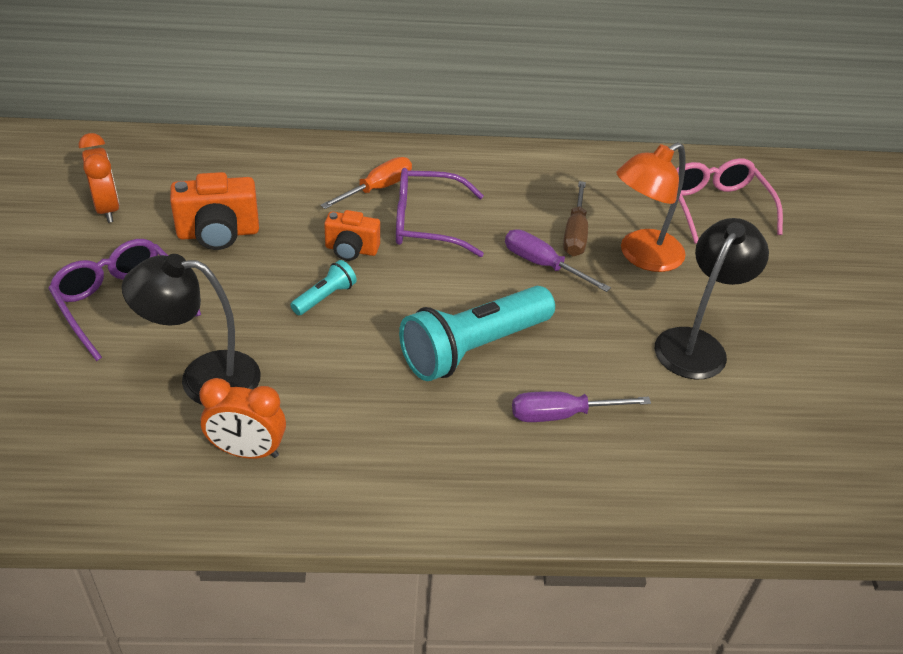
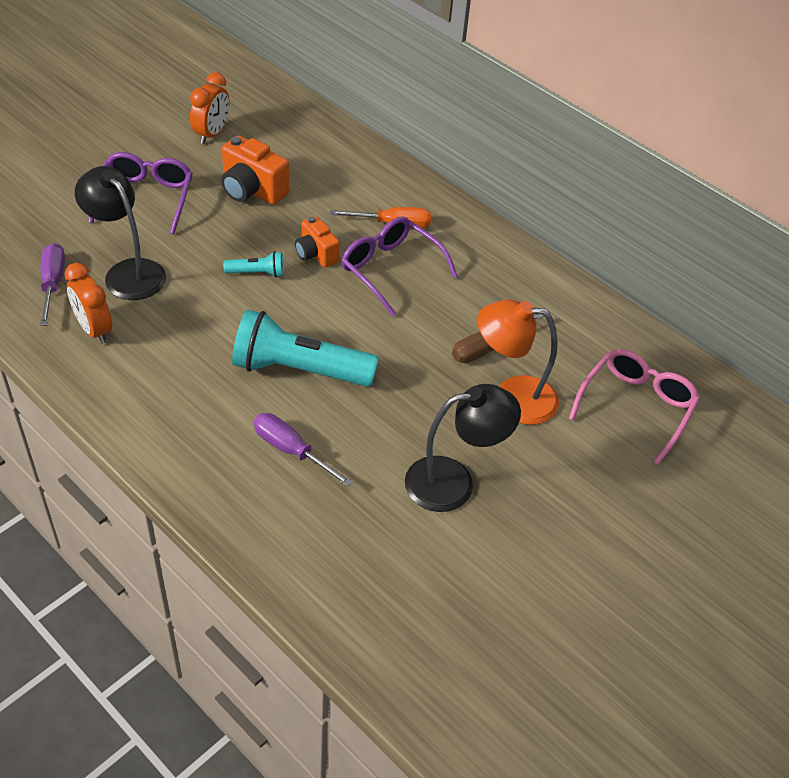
camera: 45 degrees right, 5 degrees up
(542, 265) = (428, 351): purple screwdriver -> purple screwdriver (53, 283)

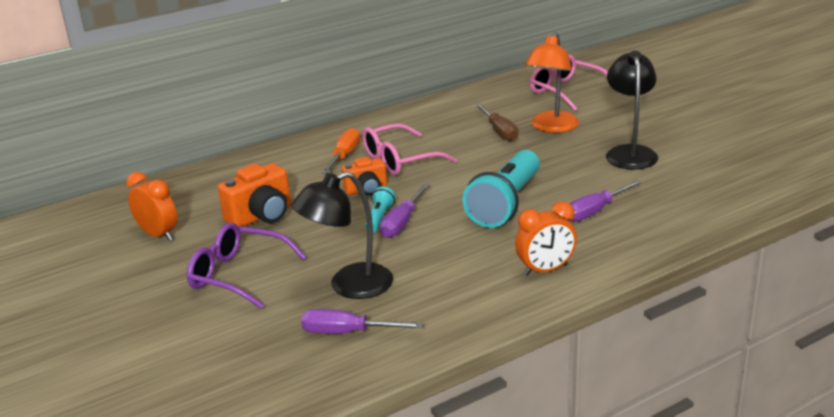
camera: 70 degrees left, 20 degrees down
(94, 329) = (426, 306): orange clock -> orange clock (545, 270)
(249, 291) = (402, 223): none -> purple screwdriver
(390, 269) = (399, 160): purple glasses -> pink glasses

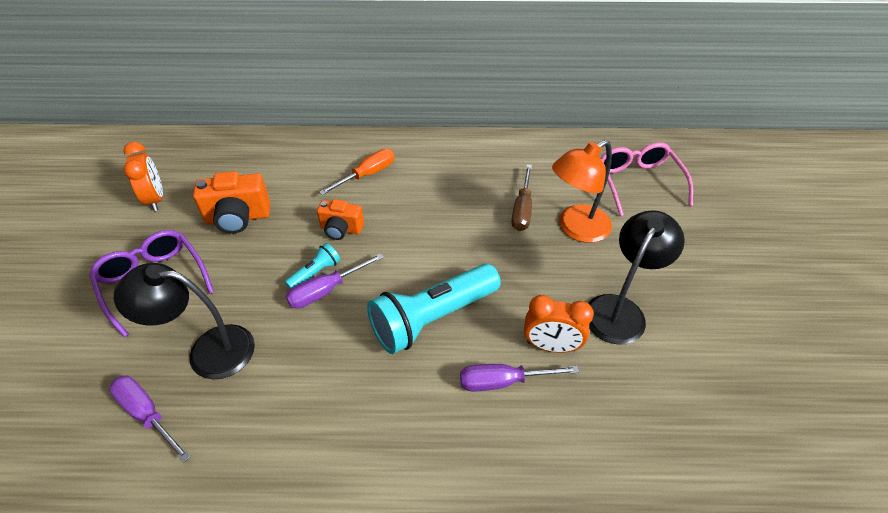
camera: 30 degrees right, 20 degrees up
(399, 160) = (403, 204): pink glasses -> none
(545, 270) = (376, 442): orange clock -> orange clock (551, 346)

